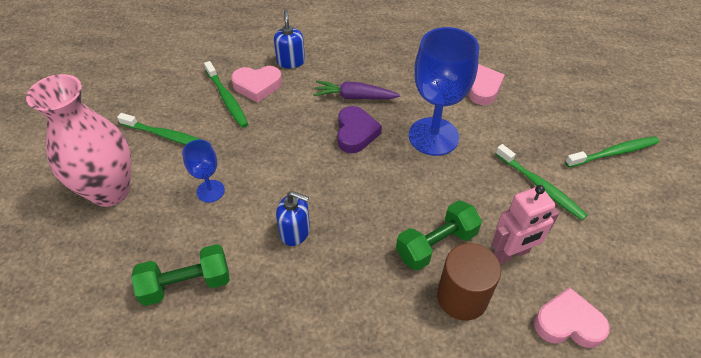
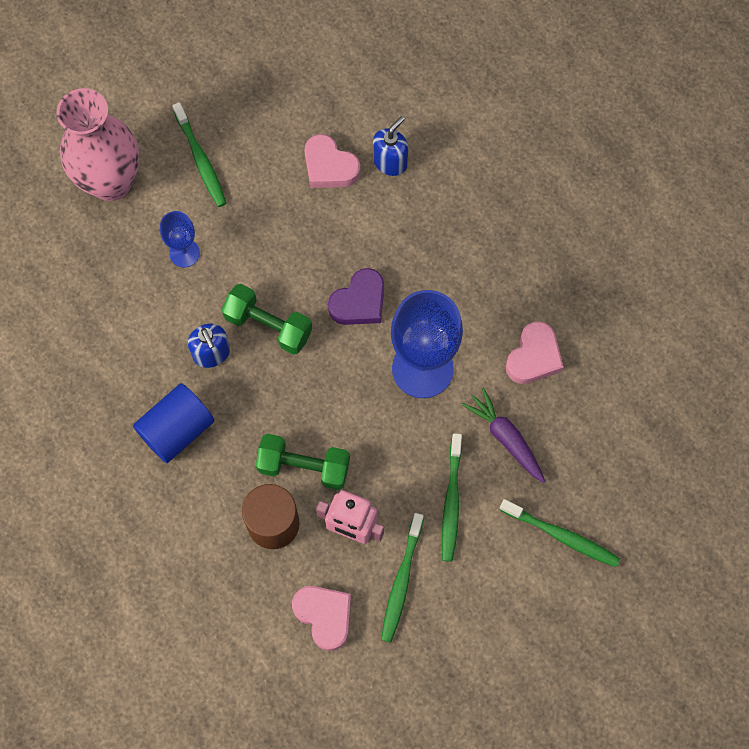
camera: 45 degrees right, 20 degrees up
(186, 284) = (95, 324): green dumbbell -> green dumbbell (268, 326)
(227, 98) = (288, 159): green toothbrush -> green toothbrush (401, 581)
(325, 299) = (177, 430): none -> blue cylinder
(354, 97) = (402, 260): purple carrot -> purple carrot (505, 438)

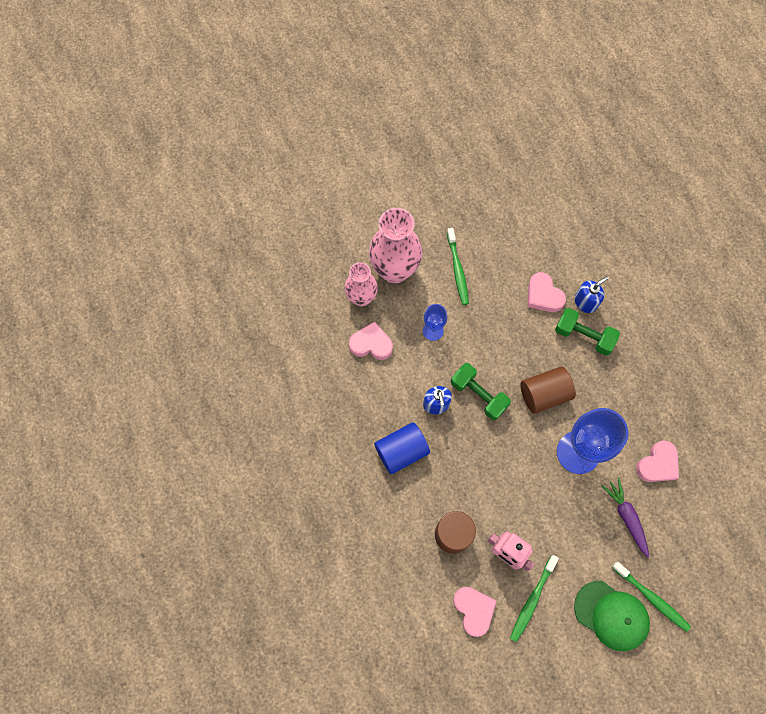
camera: 15 degrees right, 0 degrees up
(72, 232) = (361, 298): none -> pink vase
(101, 293) = (371, 344): none -> pink heart
(304, 466) = (482, 500): green dumbbell -> green dumbbell (583, 336)
(359, 302) = (544, 394): purple heart -> brown cylinder
(451, 501) = (579, 552): green toothbrush -> none
(512, 573) = (611, 615): none -> green cap

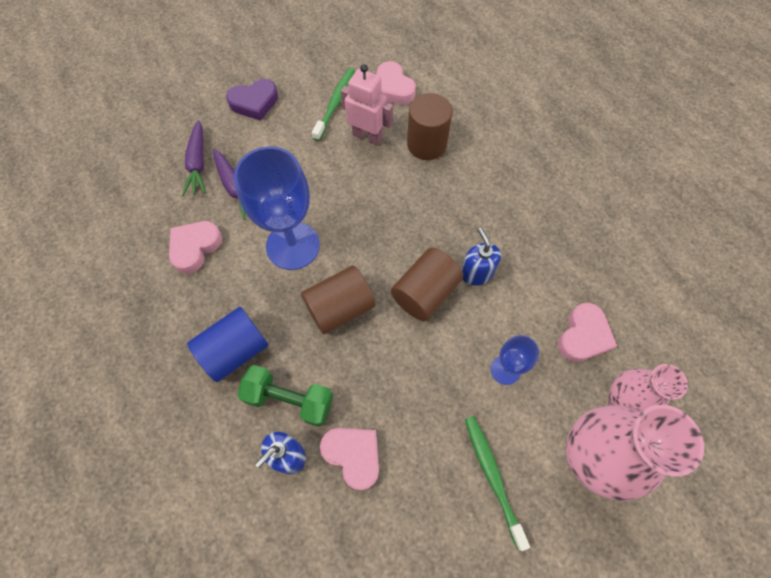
camera: 170 degrees right, 5 degrees down
(371, 344) = (583, 336): pink heart -> pink heart turned 60 degrees counterclockwise
(401, 451) = (504, 214): blue cylinder -> blue cylinder (235, 350)
(478, 395) = (425, 293): green dumbbell -> brown cylinder
(611, 615) = (254, 103): green cap -> purple heart
(651, 598) = (213, 122): green toothbrush -> none
(661, 549) = (198, 164): none -> purple carrot

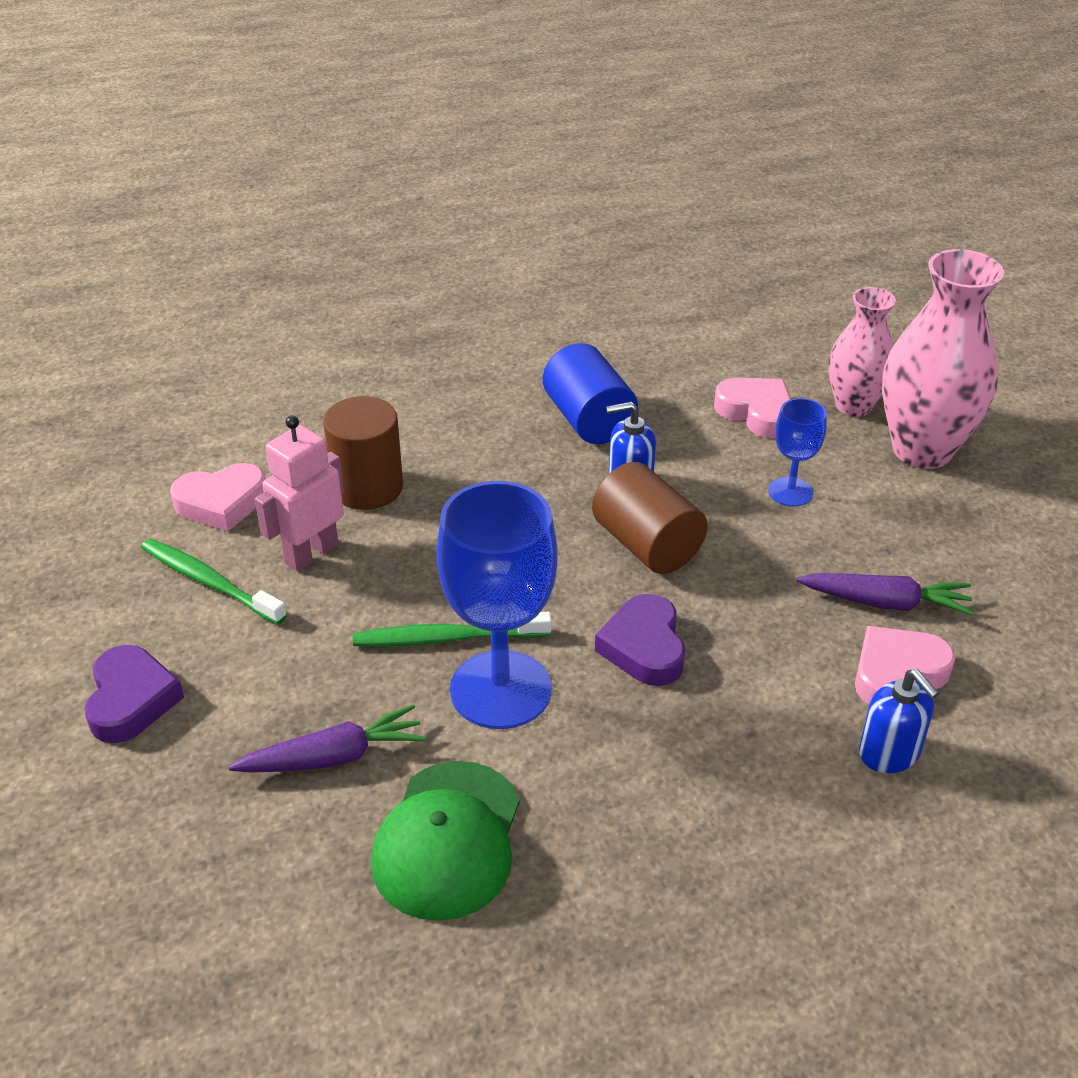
camera: 75 degrees left, 25 degrees down
(195, 247) = (448, 840): pink heart -> green cap
(198, 164) = (239, 814): purple carrot -> purple carrot (885, 603)
(235, 350) = (689, 800): blue cylinder -> blue cylinder (588, 420)
(289, 399) = (795, 737): green dumbbell -> none
(340, 308) = (644, 647): brown cylinder -> purple heart
(493, 477) = (941, 537): green toothbrush -> green toothbrush (448, 638)

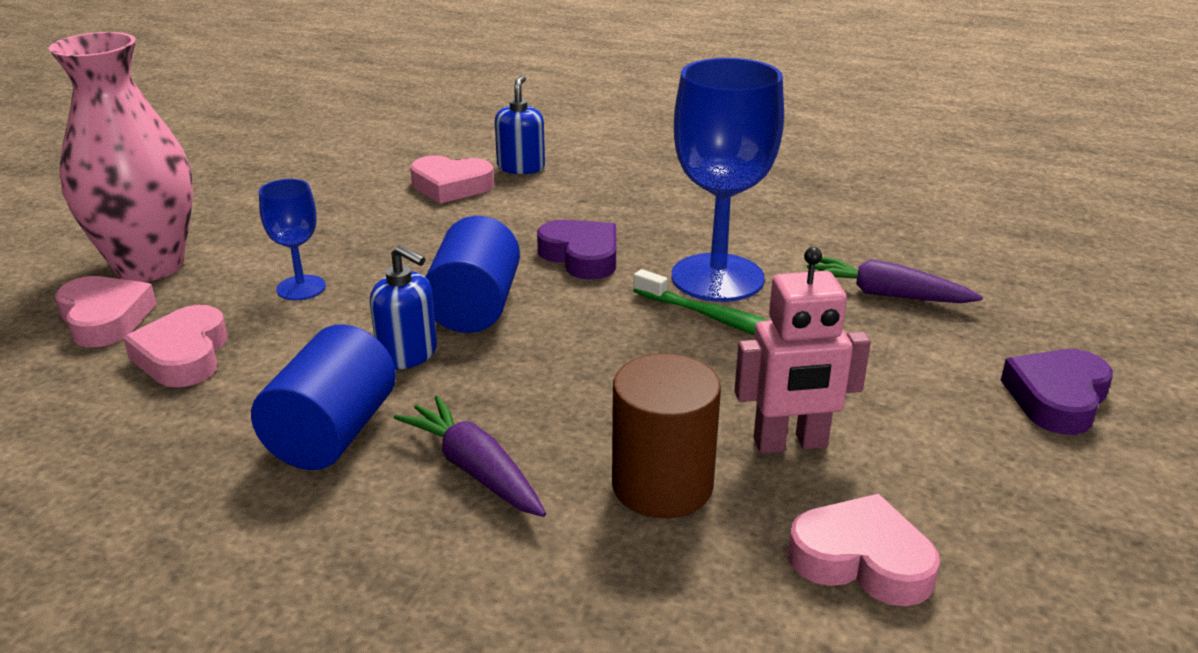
camera: 140 degrees left, 10 degrees down
(210, 582) = (926, 467): green toothbrush -> none
(448, 840) = (835, 232): green cap -> none
(644, 647) = (581, 256): purple heart -> purple heart turned 75 degrees counterclockwise
(647, 545) = (475, 307): brown cylinder -> blue cylinder
(853, 406) = (105, 318): pink vase -> pink heart
(885, 603) = (386, 211): purple carrot -> purple carrot (474, 469)

